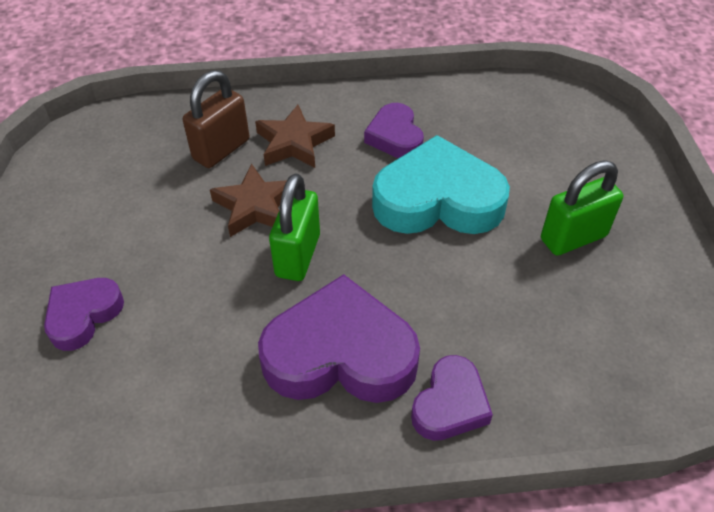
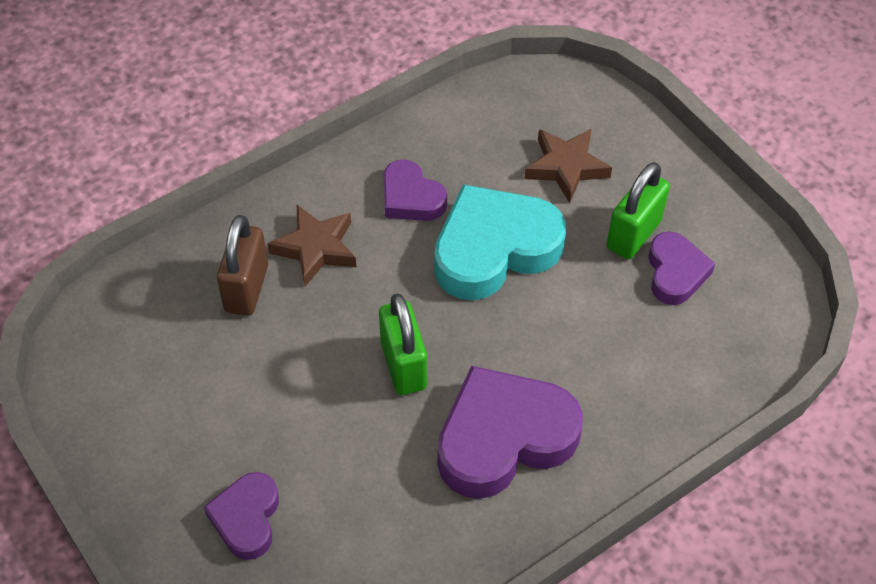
camera: 30 degrees left, 5 degrees up
(255, 206) = (327, 334): brown star -> brown star (566, 167)
(450, 404) = (619, 436): purple heart -> purple heart (675, 272)

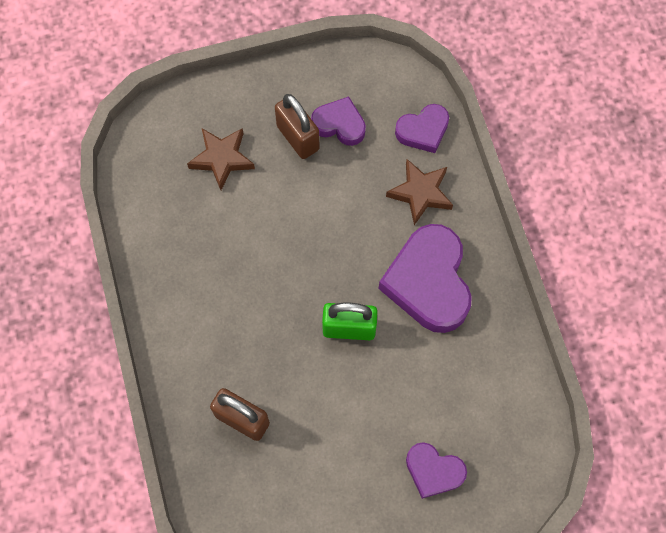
camera: 70 degrees left, 15 degrees up
(315, 248) = (225, 358): brown star -> brown star (420, 193)
(411, 198) = (205, 275): purple heart -> purple heart (423, 131)
(494, 249) = (274, 234): turquoise heart -> none
(633, 234) = (298, 138): green padlock -> brown padlock

